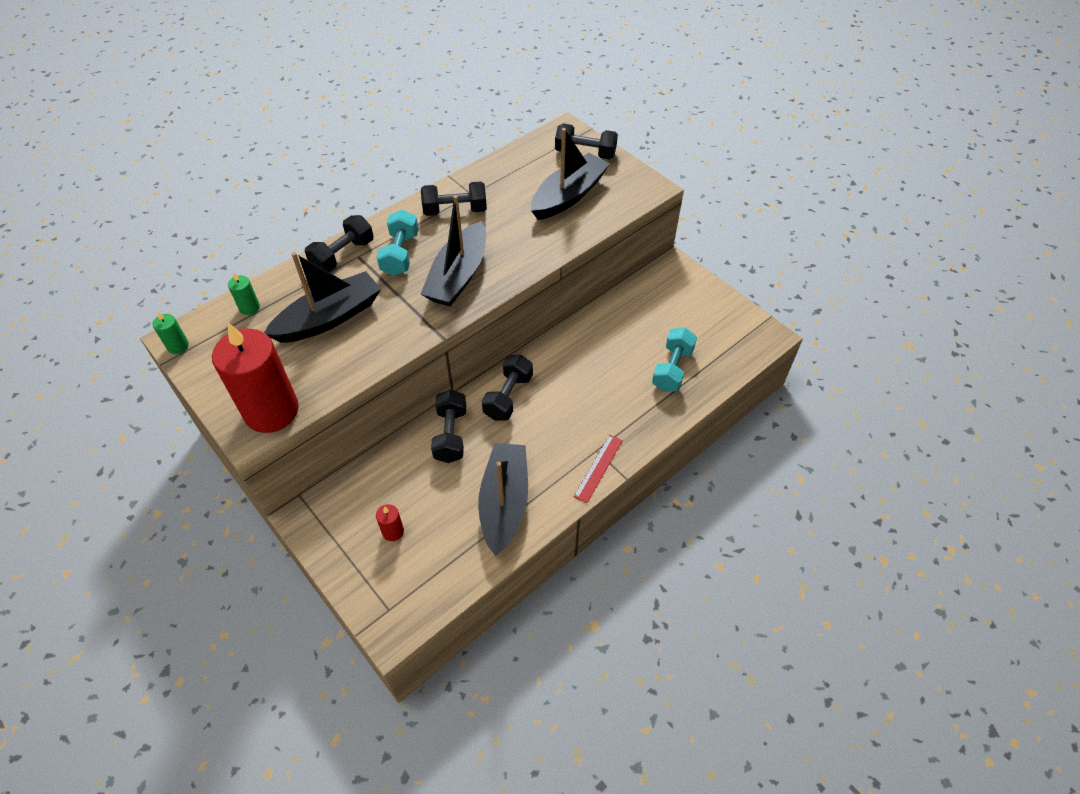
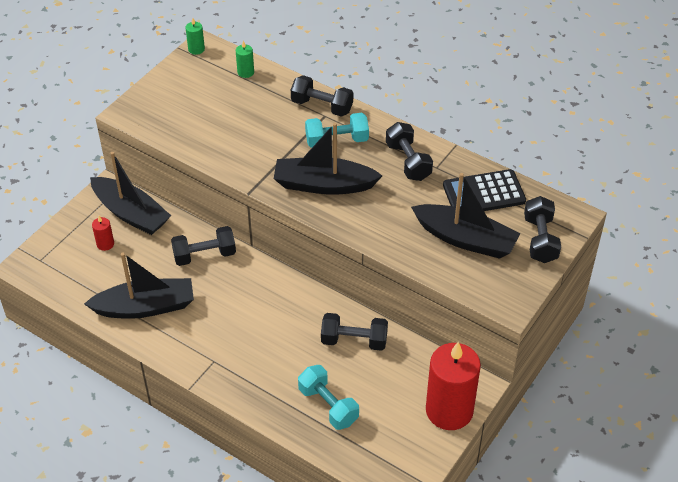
camera: 75 degrees right, 5 degrees down
(271, 411) = (149, 117): red candle -> red candle (449, 410)
(329, 318) = (249, 119): black boat -> black boat (131, 214)
(508, 396) = (256, 284): black dumbbell -> black dumbbell (354, 341)
(518, 172) = (484, 193): none -> black calculator
(598, 468) = (195, 365): red ruler -> none
(672, 369) = (328, 405): turquoise dumbbell -> turquoise dumbbell turned 45 degrees clockwise

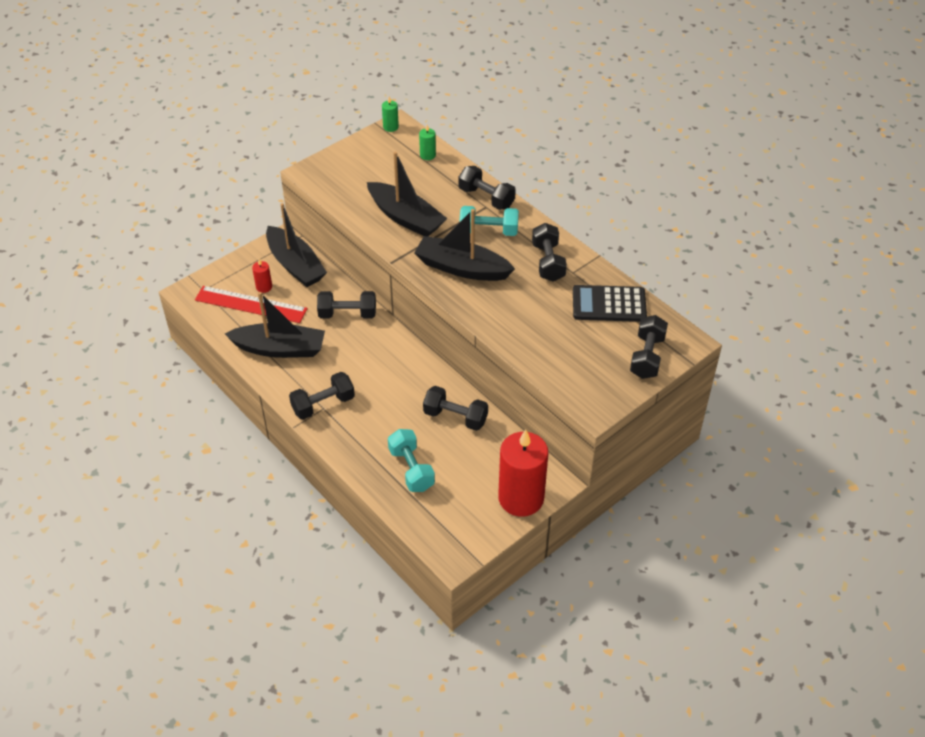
camera: 15 degrees right, 0 degrees up
(97, 265) = (251, 304): none -> red ruler
(212, 357) = (323, 404): none -> black dumbbell
(465, 239) = (575, 342): black boat -> black boat (406, 218)

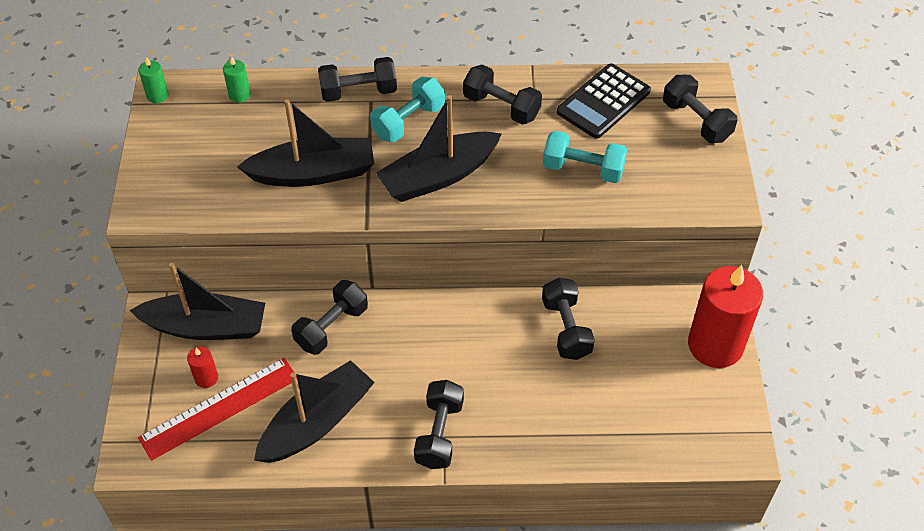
camera: 50 degrees left, 5 degrees up
(411, 469) = (600, 411): turquoise dumbbell -> turquoise dumbbell (583, 169)
(455, 417) = (566, 328): black dumbbell -> black dumbbell turned 75 degrees counterclockwise

